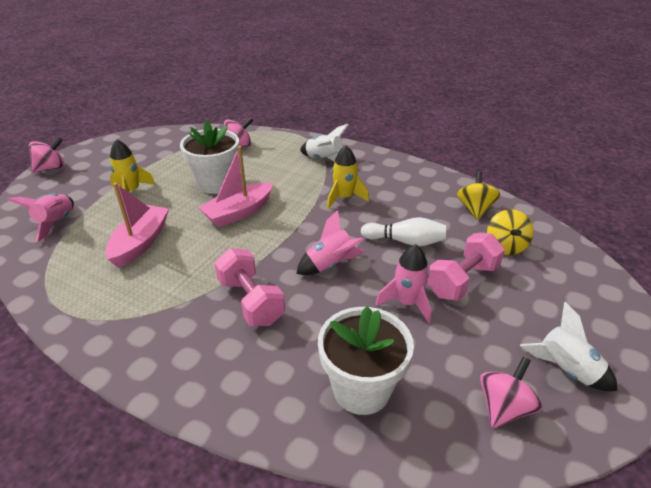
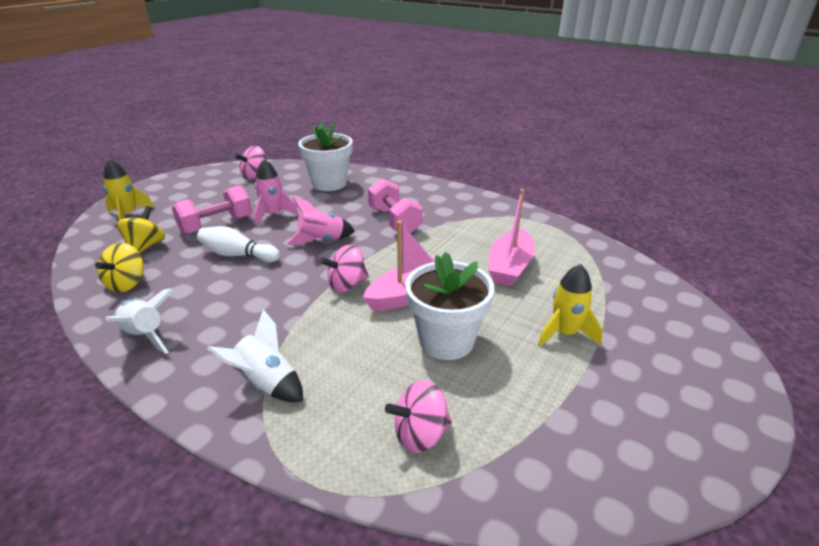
camera: 175 degrees left, 5 degrees down
(51, 168) = (741, 391): pink spinning top -> pink spinning top (347, 285)
(56, 223) = (625, 293): pink rocket -> none
(344, 198) = (272, 307): yellow rocket -> yellow rocket (128, 215)
(566, 370) = (202, 184): white rocket -> white rocket (145, 335)

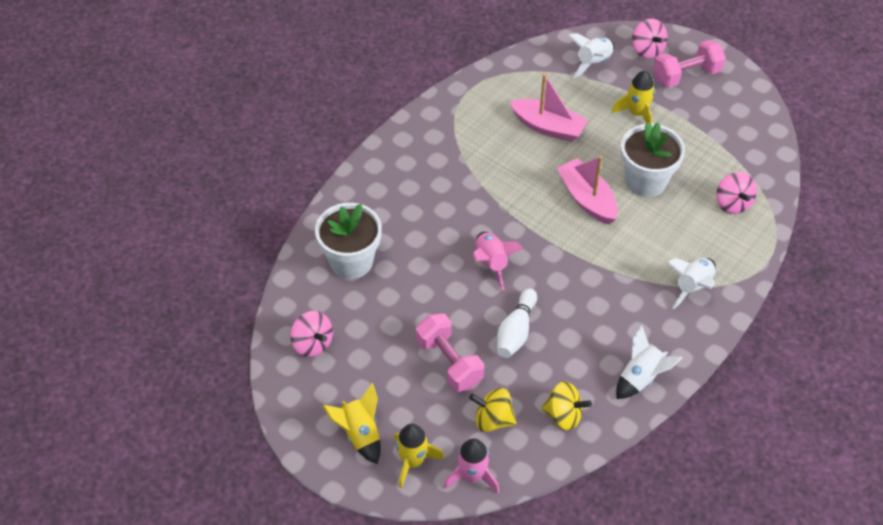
camera: 85 degrees left, 20 degrees up
(167, 195) = (360, 434): none -> yellow rocket
(273, 215) = (430, 311): pink rocket -> pink rocket (472, 476)
(347, 285) = (571, 241): pink spinning top -> pink spinning top (647, 50)
(394, 221) = (455, 202): pink dumbbell -> pink dumbbell (686, 75)
(634, 296) = (593, 63): none -> white rocket

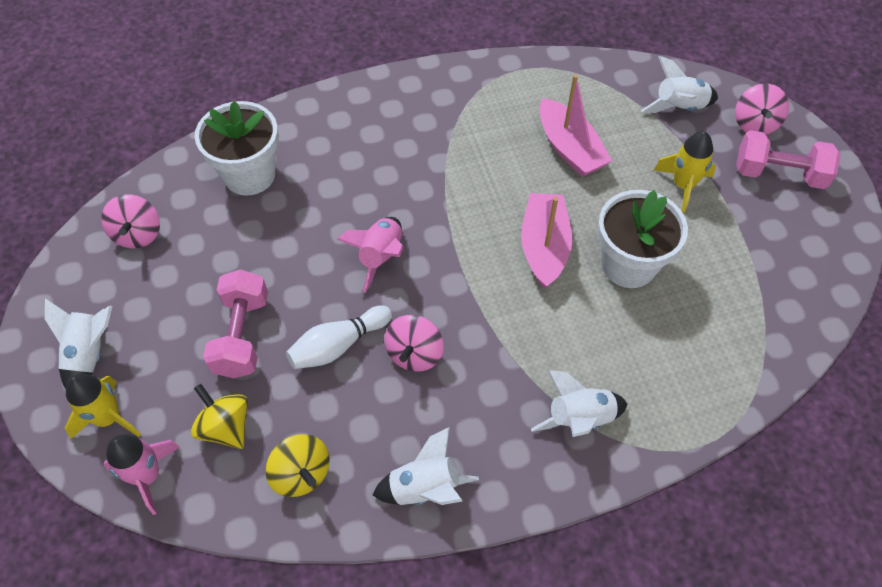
camera: 35 degrees right, 5 degrees up
(360, 434) = (90, 354): yellow rocket -> white rocket
(732, 203) = (713, 349): pink spinning top -> pink spinning top (414, 354)

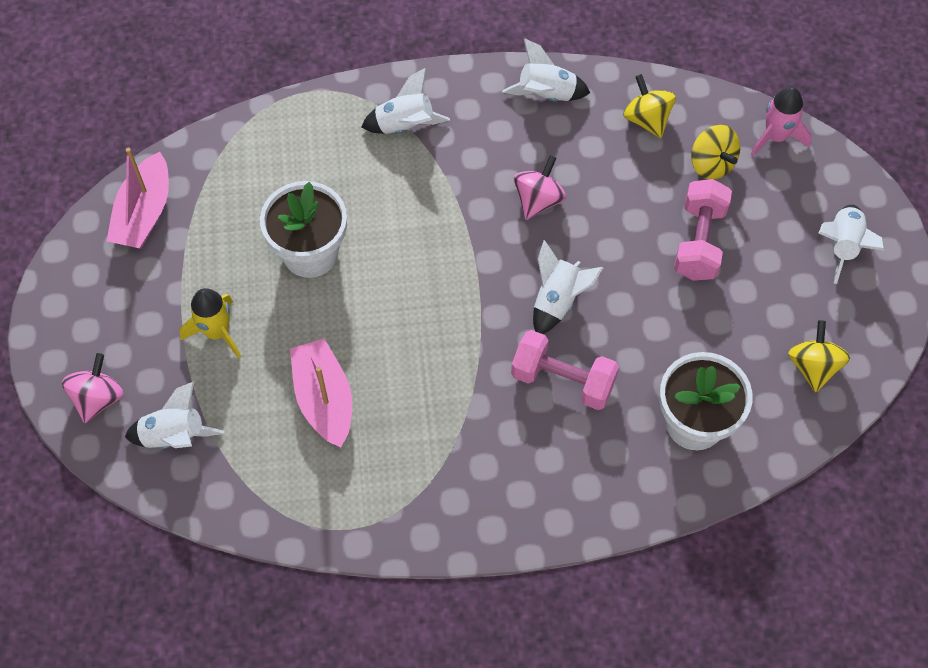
camera: 170 degrees left, 5 degrees up
(108, 418) = (816, 187): yellow rocket -> none
(138, 234) = (813, 366): pink spinning top -> yellow spinning top
(338, 345) = (608, 218): white bowling pin -> none
(381, 257) = (557, 300): pink rocket -> white rocket
(544, 247) = (388, 285): pink boat -> pink boat (144, 213)
(779, 174) = (107, 329): pink dumbbell -> pink dumbbell (563, 380)

